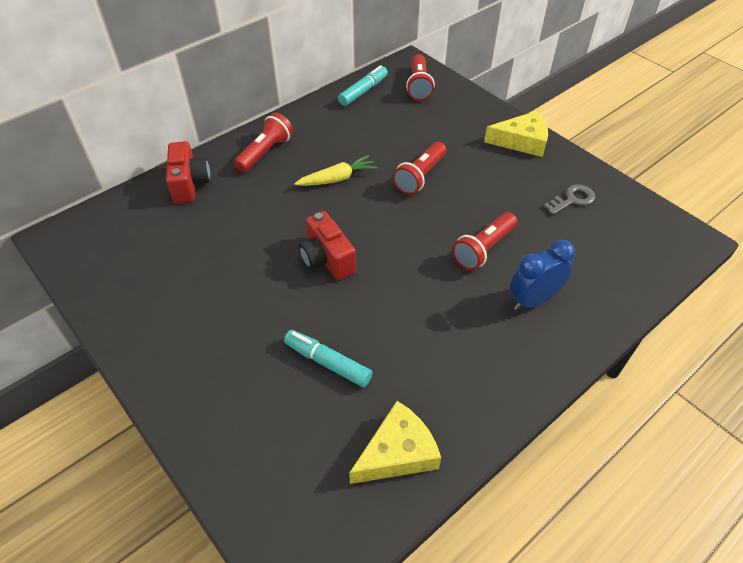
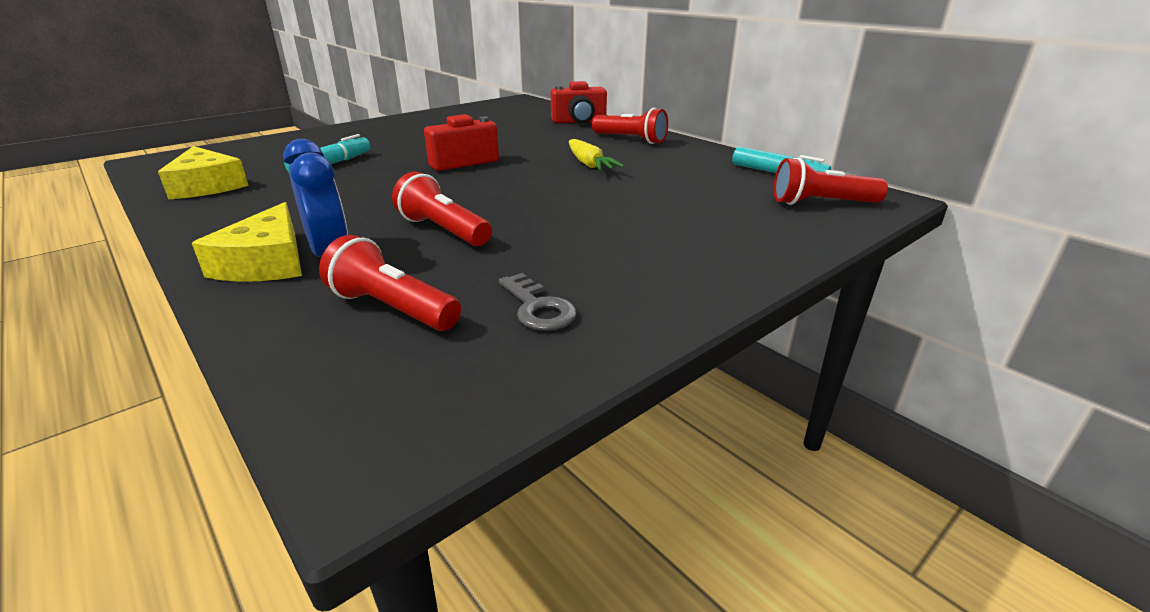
camera: 90 degrees right, 20 degrees down
(420, 176) = (596, 200): red flashlight -> red flashlight (392, 308)
(522, 141) = (705, 273): yellow cheese -> yellow cheese (266, 262)

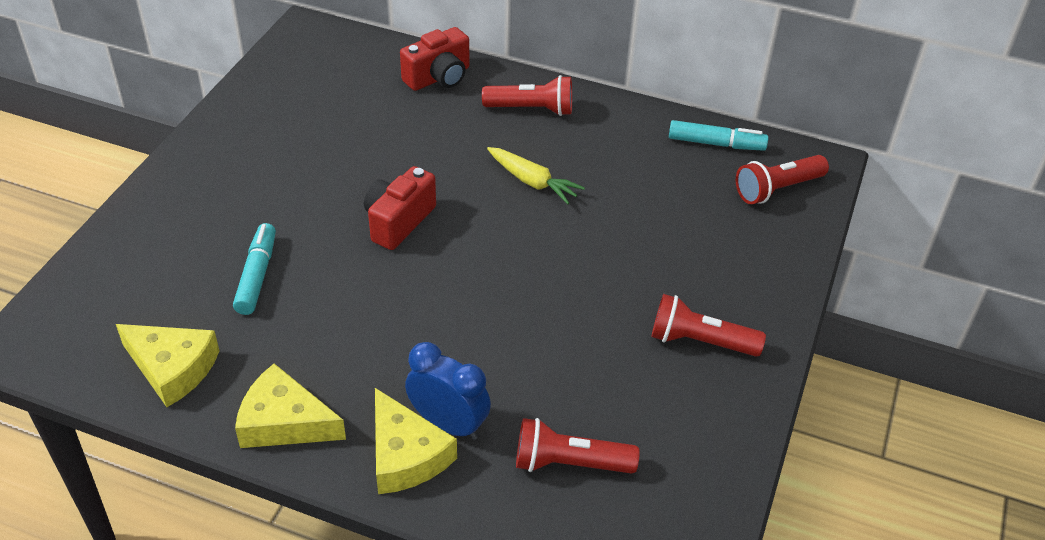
camera: 30 degrees left, 15 degrees up
(221, 223) = (284, 422): none -> yellow cheese
(443, 230) = (505, 351): red flashlight -> red flashlight (700, 341)
(538, 308) = (668, 419): grey key -> none

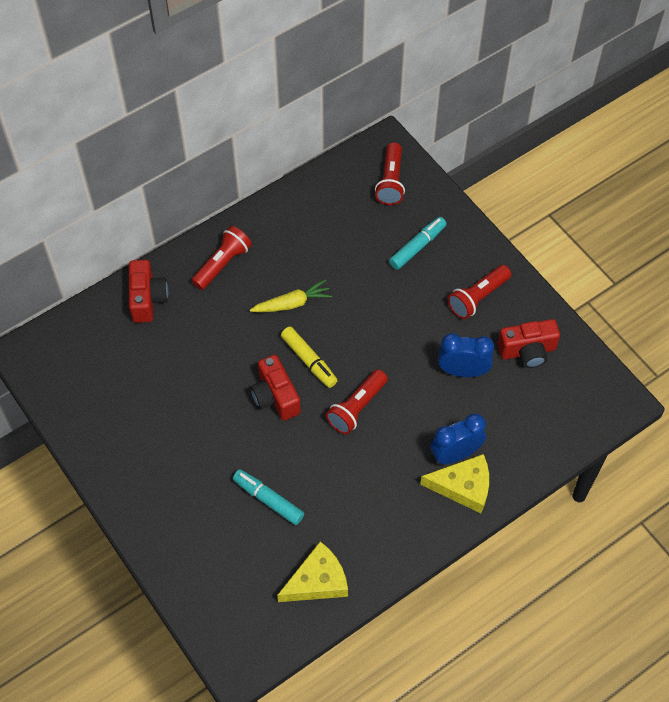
camera: 55 degrees left, 15 degrees up
(284, 422) = (400, 537): yellow cheese -> none
(469, 228) = (309, 361): none -> yellow marker
(569, 463) = (518, 410): red flashlight -> red flashlight (356, 408)
(578, 375) = (462, 371): none -> blue clock
(669, 431) = (527, 351): none -> red camera
(716, 144) = (330, 185): turquoise marker -> turquoise marker (417, 247)

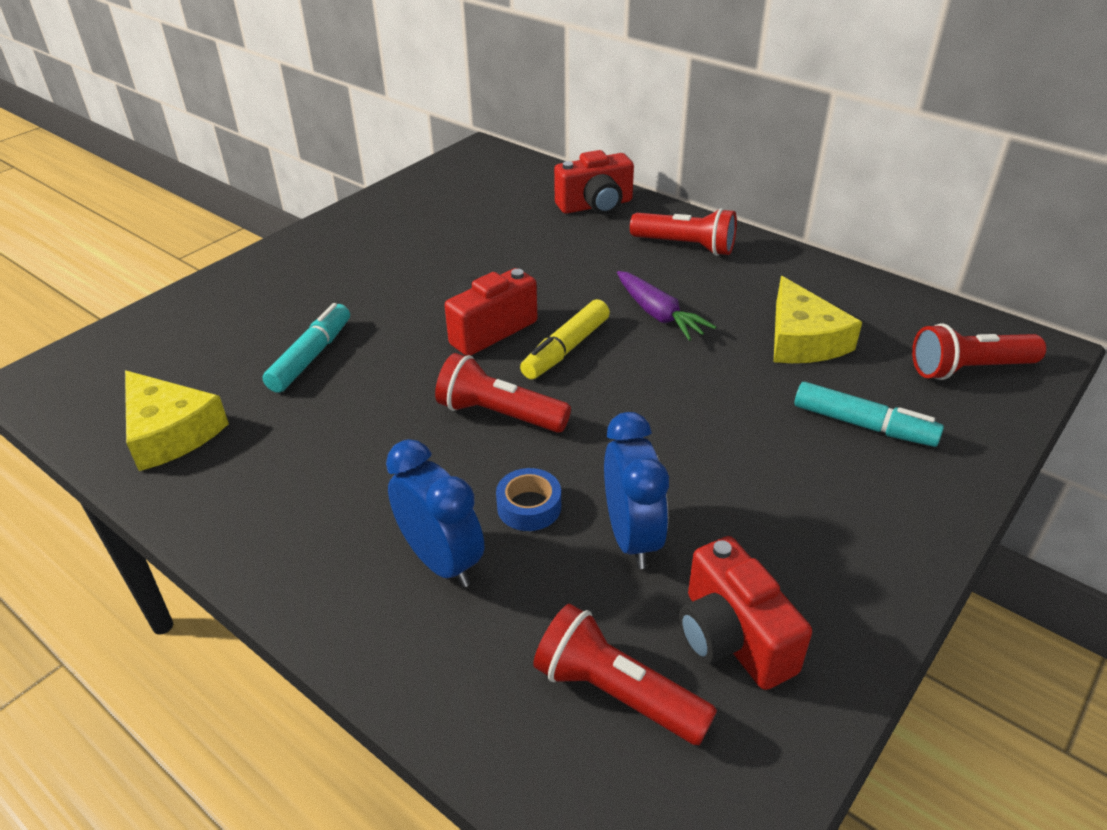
camera: 75 degrees right, 20 degrees down
(292, 303) = (658, 314): yellow carrot -> purple carrot
(430, 409) = (529, 506): none -> blue tape
(463, 487) = (370, 587): yellow cheese -> yellow cheese (802, 339)
(477, 297) = (812, 529): red flashlight -> red flashlight (617, 693)

